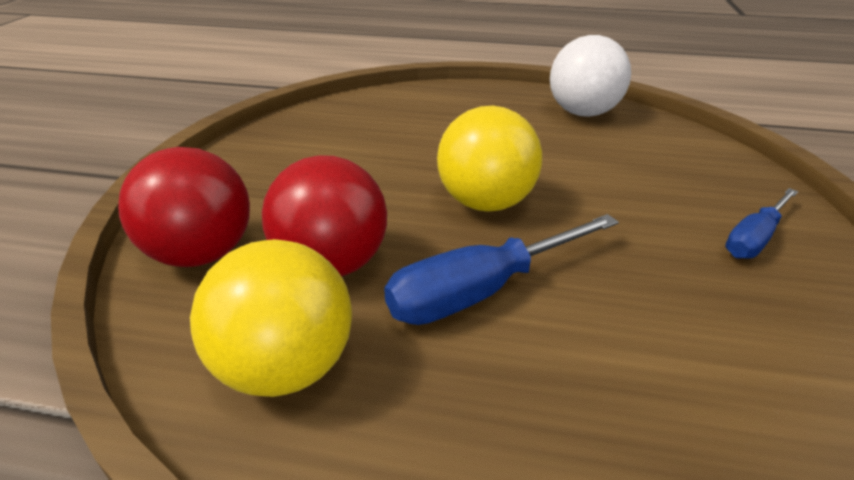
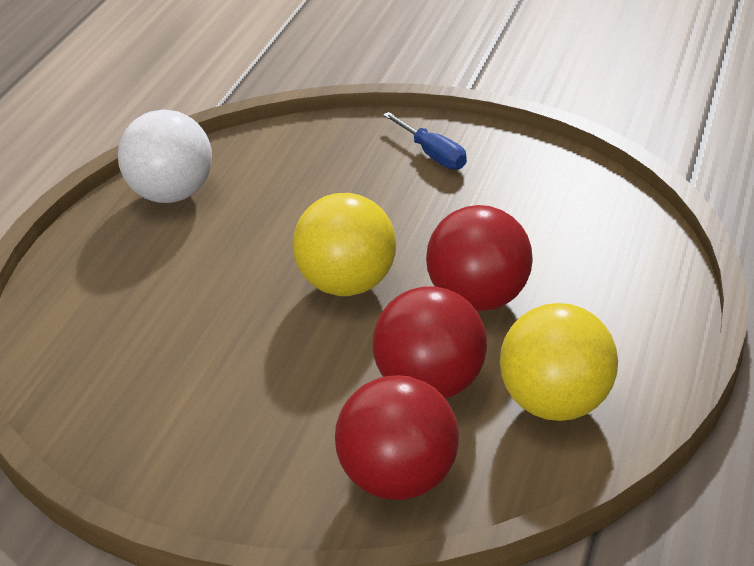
camera: 80 degrees left, 0 degrees up
(481, 291) = (479, 299): blue screwdriver -> red ball

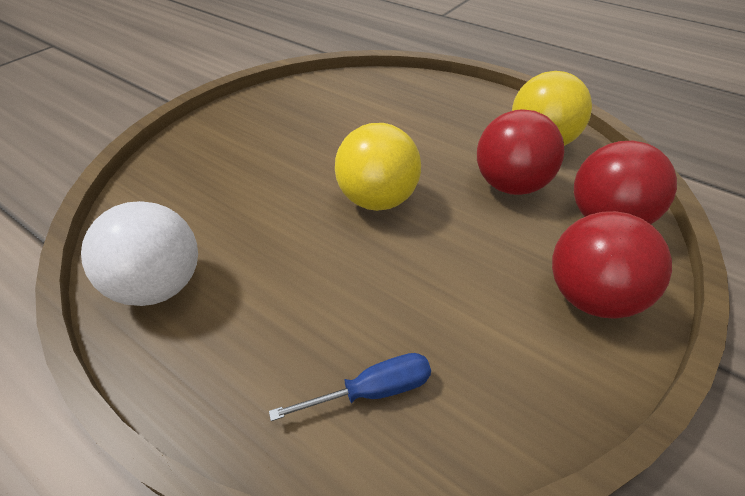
camera: 75 degrees left, 10 degrees up
(432, 154) = (243, 128): blue screwdriver -> blue screwdriver (372, 391)
(479, 299) = (425, 146): red ball -> red ball (590, 296)

